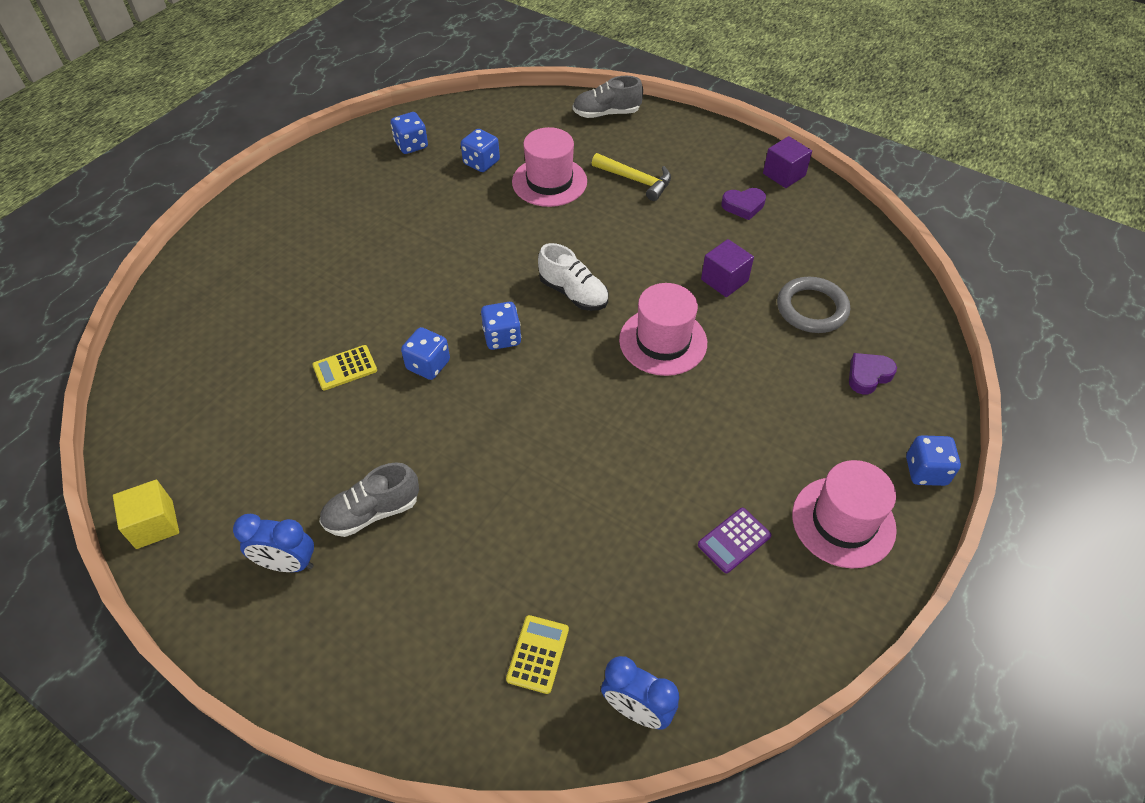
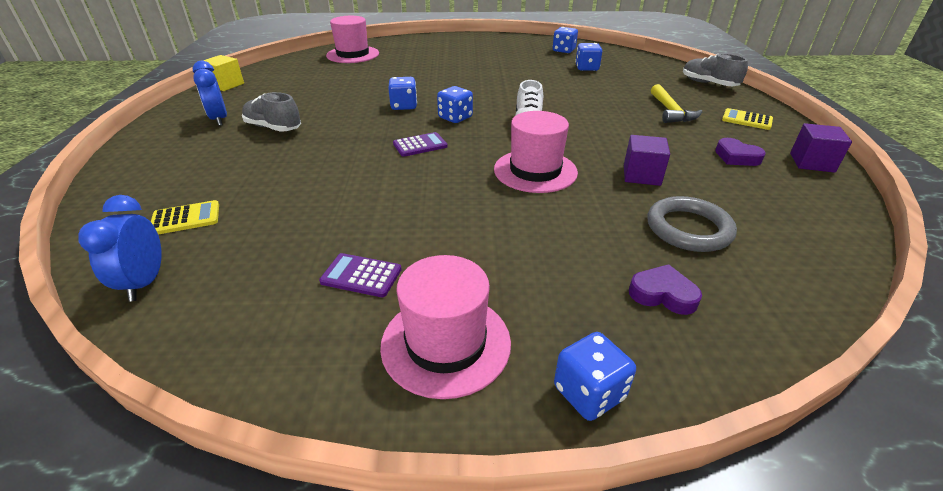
camera: 55 degrees right, 15 degrees down
(345, 368) = (374, 88): yellow calculator -> yellow calculator (746, 120)
(540, 397) = (420, 145): none -> purple calculator
(549, 182) = (610, 88): pink hat -> pink hat (353, 54)

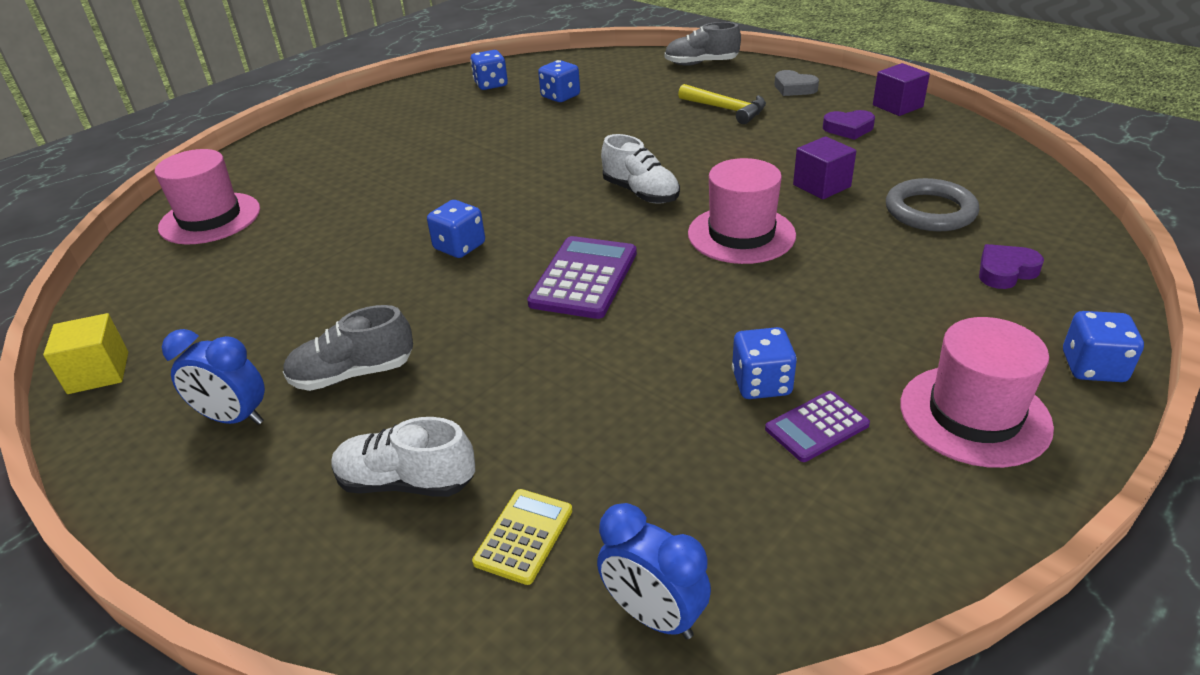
camera: 45 degrees left, 0 degrees up
(205, 173) = (406, 482): none -> white shoe
(420, 145) = (584, 278): purple calculator -> purple calculator, size x1.69
(455, 118) = (550, 226): blue dice -> blue dice (761, 384)
(746, 120) = (794, 88): yellow calculator -> grey heart

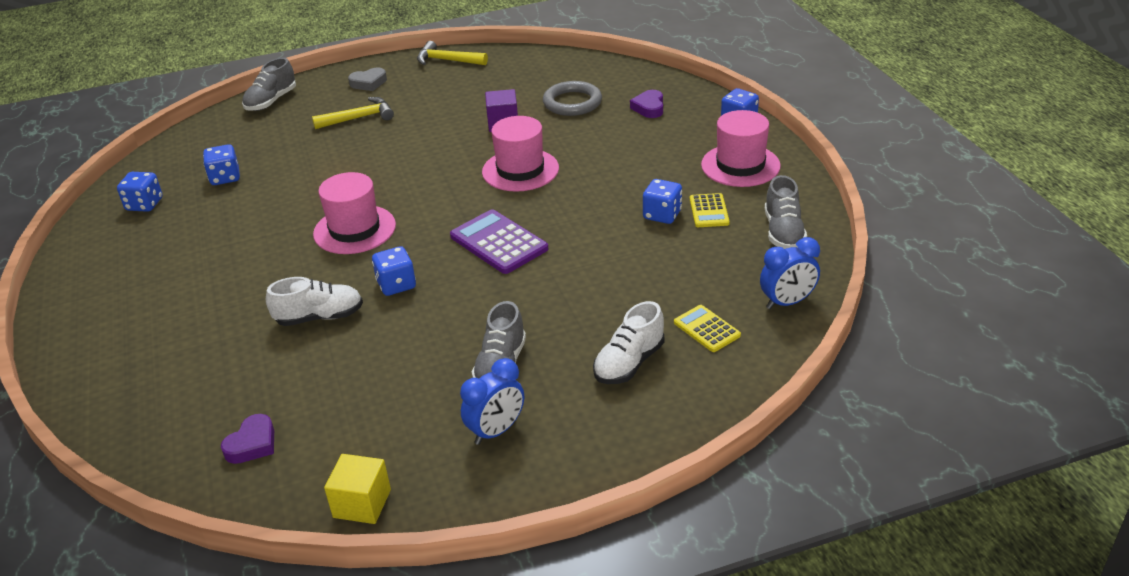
camera: 60 degrees left, 0 degrees up
(210, 218) = (173, 414): pink hat -> pink hat (354, 230)
(641, 193) = (424, 189): white shoe -> white shoe (319, 317)
(817, 427) = (709, 211): purple calculator -> yellow calculator
(844, 537) = (783, 232): none -> grey shoe
(848, 129) = (450, 87): purple heart -> purple heart (252, 444)
(897, 106) = (447, 60): purple cube -> yellow hammer

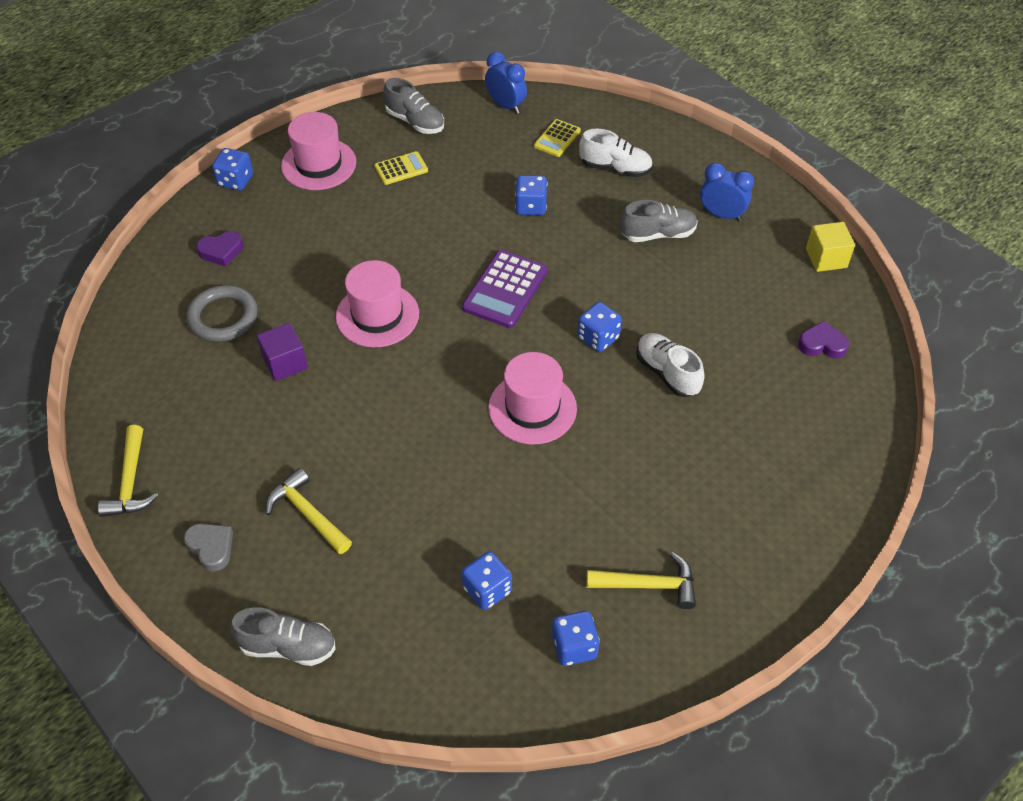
camera: 115 degrees left, 15 degrees up
(146, 249) = (648, 585): none -> yellow hammer
(662, 215) = (418, 195): blue dice -> blue dice (530, 206)
(783, 232) = (415, 122): grey shoe -> grey shoe turned 60 degrees clockwise

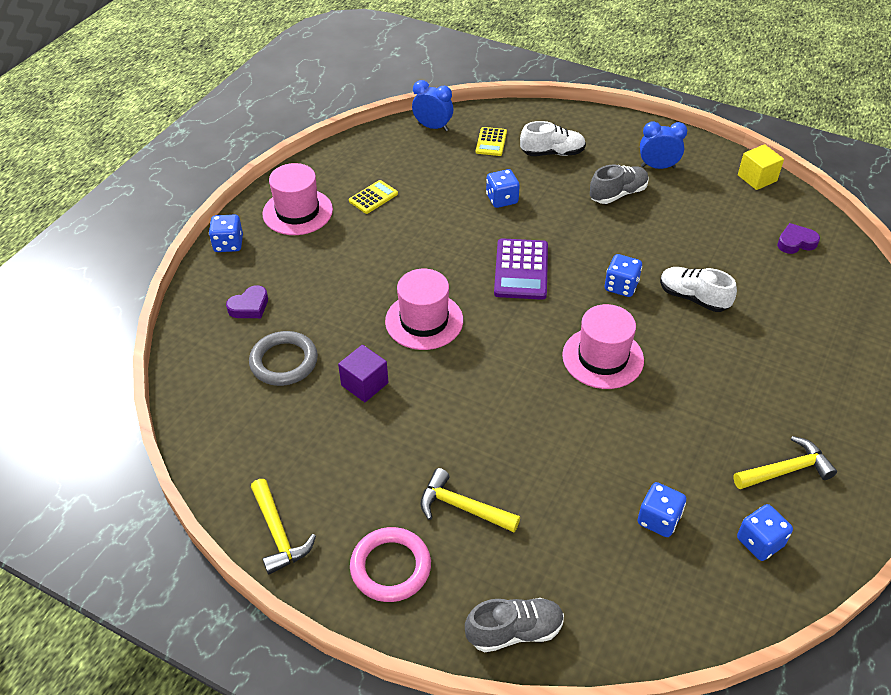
camera: 20 degrees left, 5 degrees down
(211, 547) = (390, 567): grey heart -> pink ring
(415, 122) = (363, 158): grey shoe -> none

